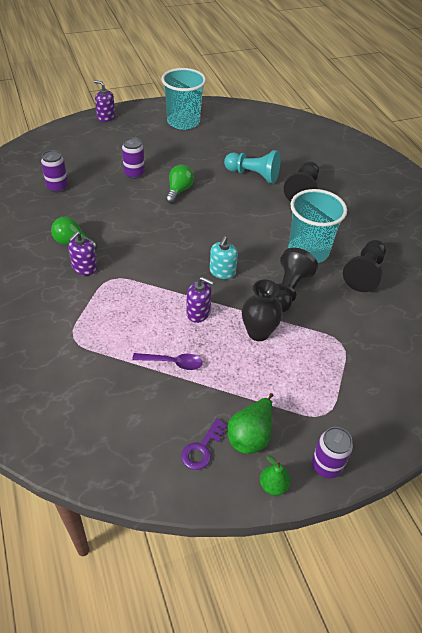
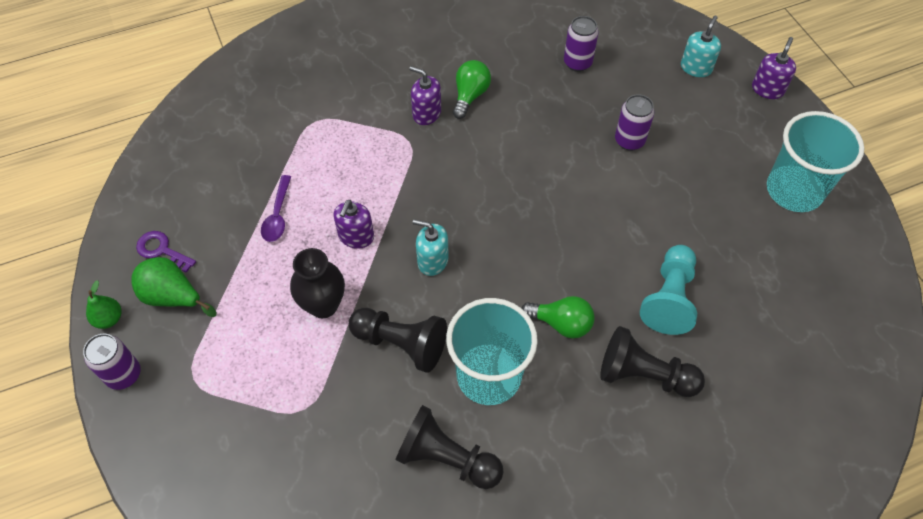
camera: 90 degrees right, 10 degrees up
(79, 139) = (696, 68): none -> turquoise soap dispenser
(179, 190) = (602, 198): green light bulb -> green light bulb (561, 323)

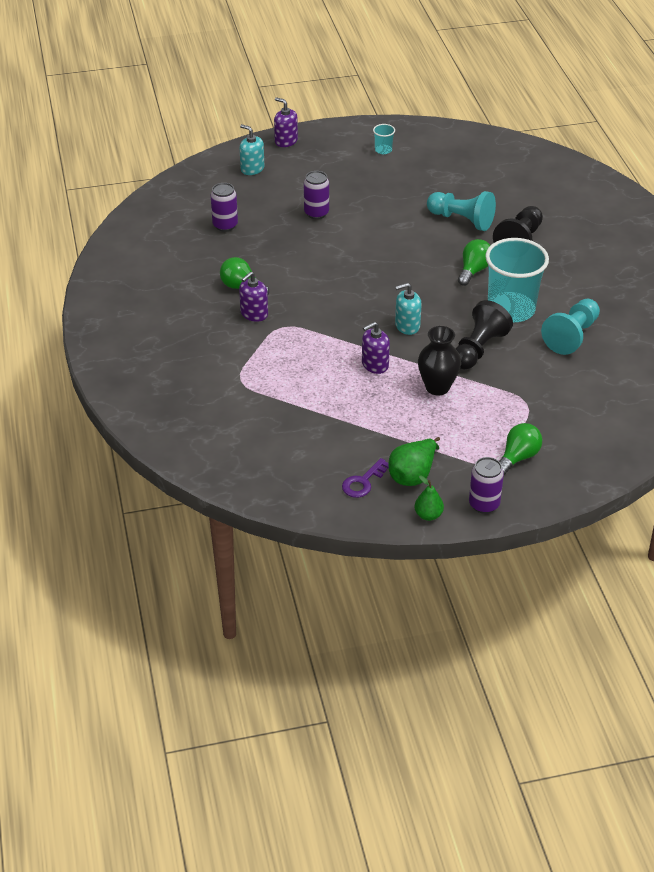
camera: 80 degrees left, 15 degrees down
(203, 406) = (518, 457): none -> green light bulb
(278, 215) = (341, 409): purple spoon -> none
(356, 236) = (375, 365): purple soap dispenser -> purple soap dispenser turned 120 degrees clockwise
(432, 261) = (407, 326): turquoise soap dispenser -> turquoise soap dispenser turned 45 degrees clockwise
(447, 458) = (571, 336): black pawn -> turquoise pawn
(794, 190) = (383, 150): turquoise cup -> turquoise cup, size x0.41

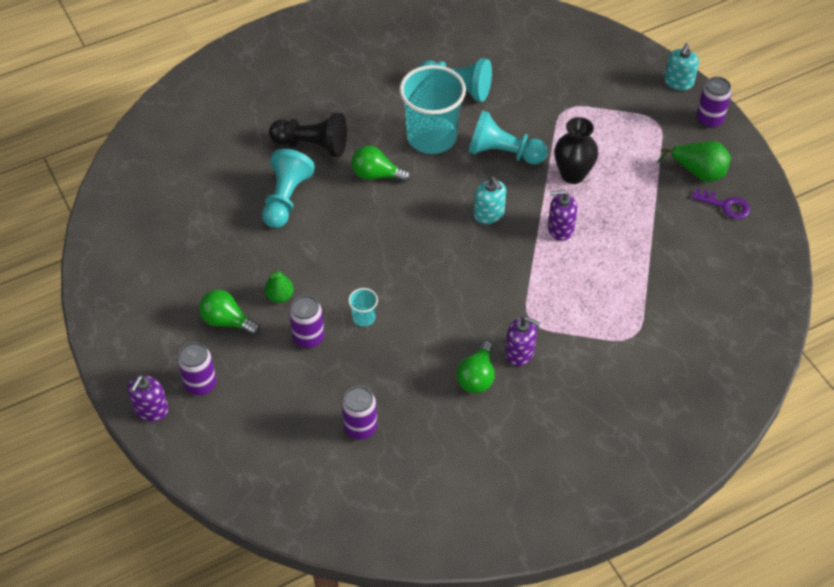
camera: 105 degrees left, 10 degrees up
(252, 169) = (226, 431): turquoise soap dispenser -> turquoise soap dispenser (678, 82)
(297, 162) = (200, 384): none -> purple can
(375, 365) = (560, 228): purple soap dispenser -> purple soap dispenser turned 135 degrees clockwise
(383, 150) = (154, 298): turquoise cup -> turquoise cup (364, 318)
(428, 515) = (741, 154): green pear -> green pear (280, 296)
(478, 349) = (503, 153): black pawn -> turquoise pawn
(518, 457) = (640, 105): green light bulb -> green light bulb (227, 321)

